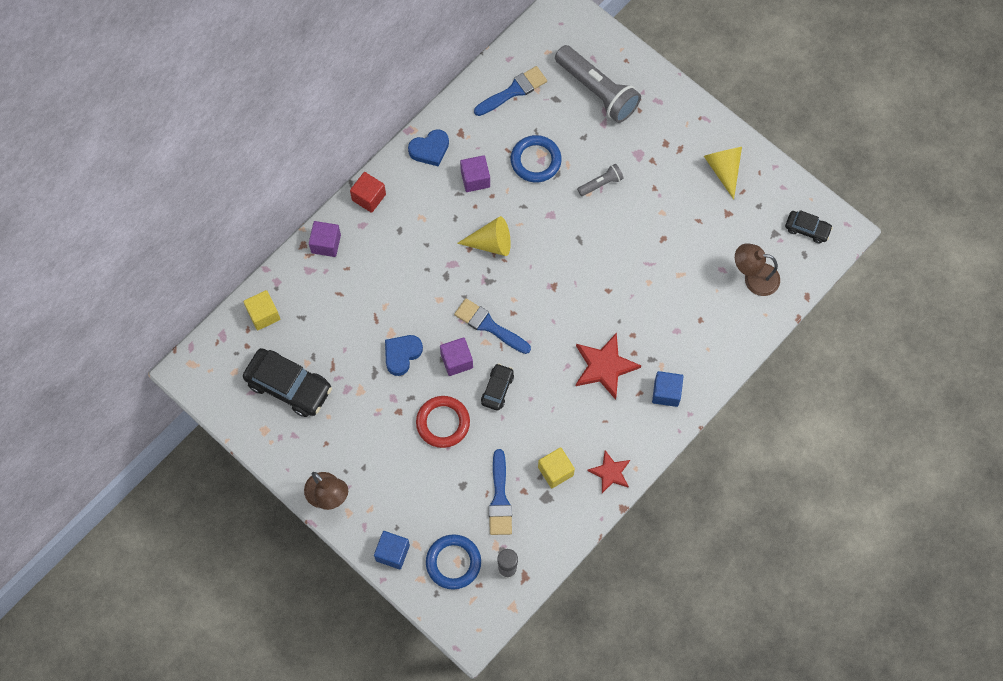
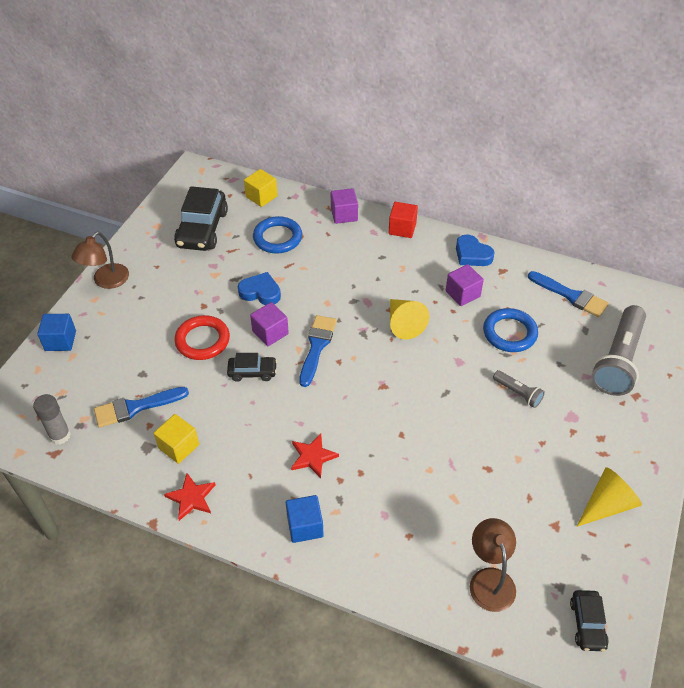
camera: 70 degrees right, 20 degrees down
(453, 562) = (59, 389): blue ring -> blue ring (277, 238)
(604, 366) = (313, 456): red star -> red star, size x0.63

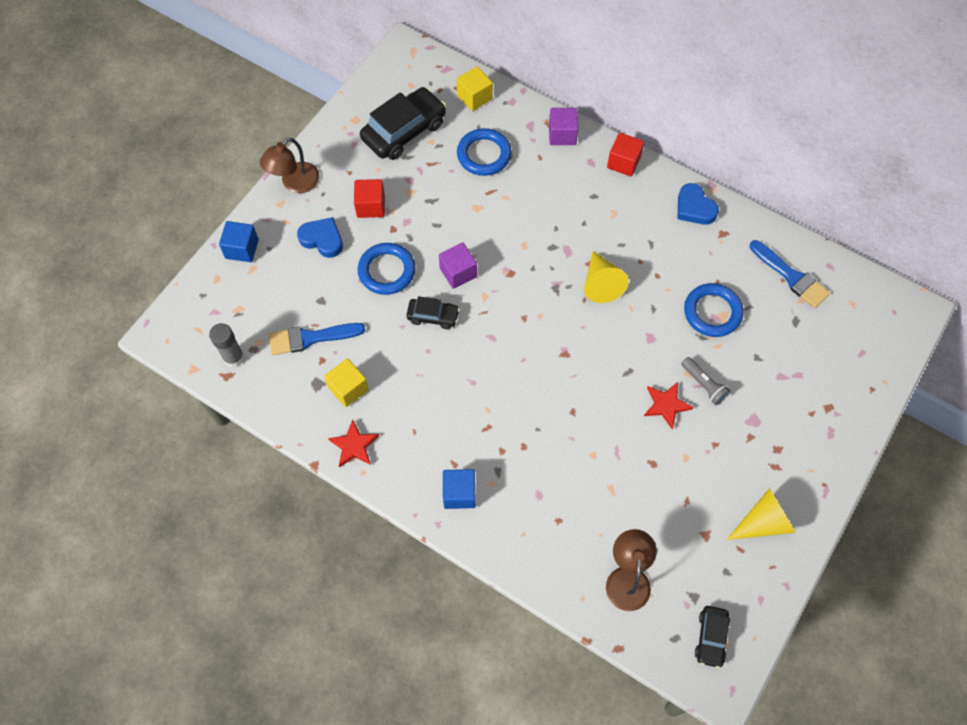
camera: 10 degrees right, 15 degrees up
(180, 290) = (370, 206): none -> red cube
(202, 229) = (404, 131): black car -> black car turned 150 degrees counterclockwise
(202, 340) = (387, 271): red ring -> blue ring
(260, 292) = (455, 221): blue heart -> blue heart (322, 239)
(313, 456) = (479, 421): red star -> red star (666, 405)
(317, 347) = (504, 297): blue brush -> none
(462, 294) = (672, 256): purple cube -> none
(618, 360) = (821, 363): grey flashlight -> none

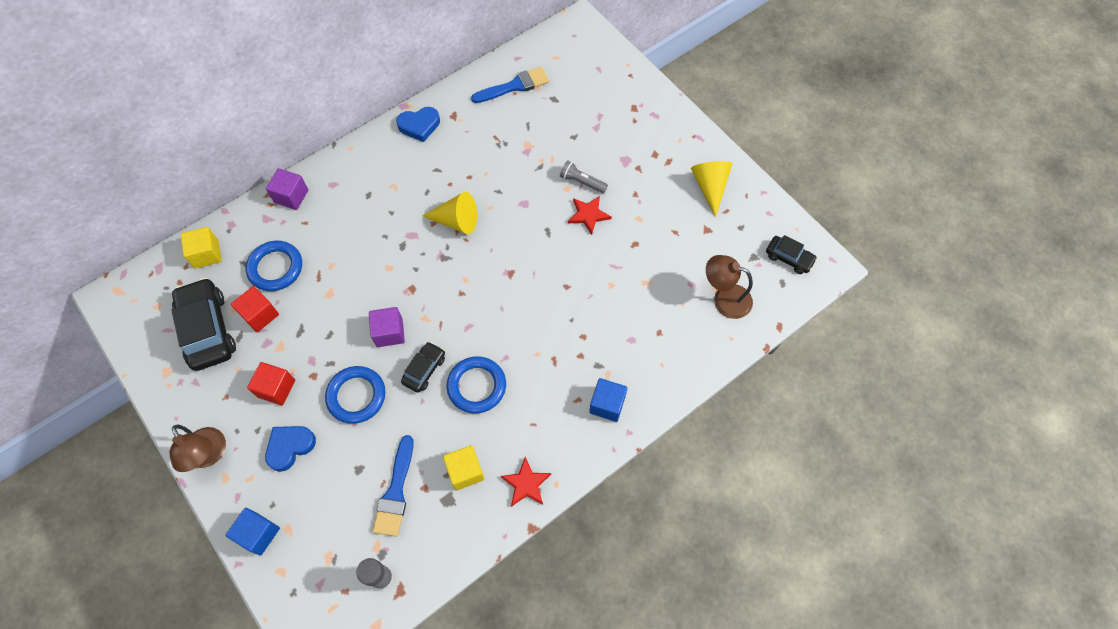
camera: 70 degrees left, 0 degrees up
(623, 162) = (347, 160): red cube -> red cube (260, 315)
(704, 385) = (582, 182): grey flashlight -> grey flashlight turned 135 degrees counterclockwise
(712, 312) = (521, 151): blue ring -> blue ring (476, 386)

